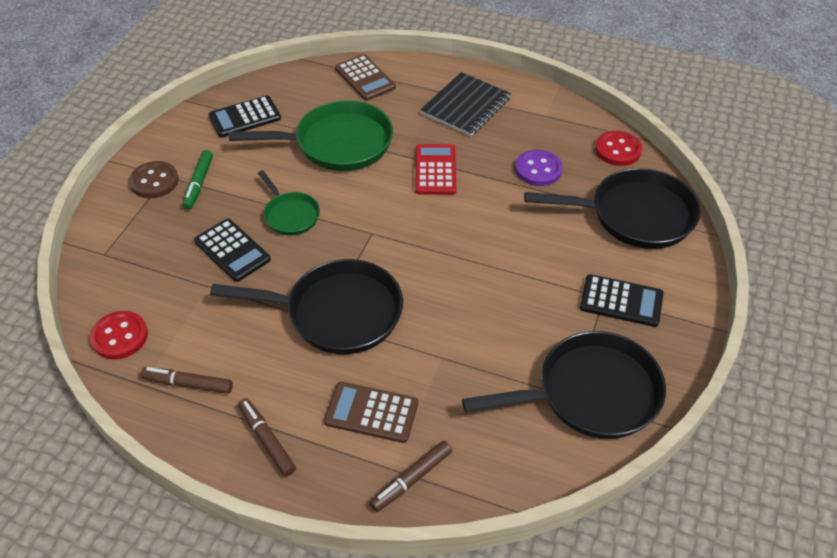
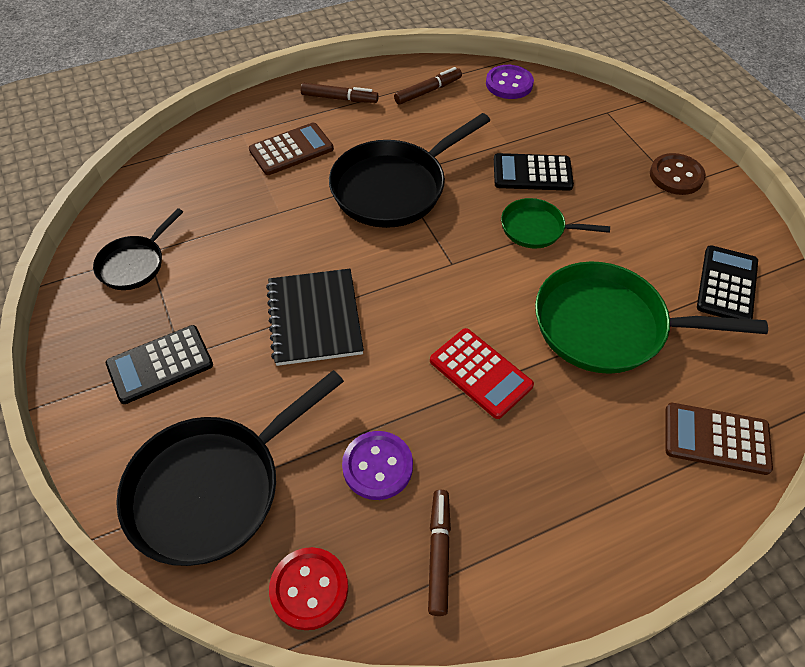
camera: 135 degrees right, 5 degrees up
(119, 336) = (509, 84): red button -> purple button
(199, 183) = (644, 199): green marker -> none
(337, 143) = (608, 326): green pan -> green pan turned 60 degrees clockwise
(412, 479) = (224, 136): brown marker -> brown marker (438, 554)
(466, 106) = (560, 498): black notebook -> black notebook (314, 318)
(590, 393) = (135, 264): black pan -> black pan, size x0.54

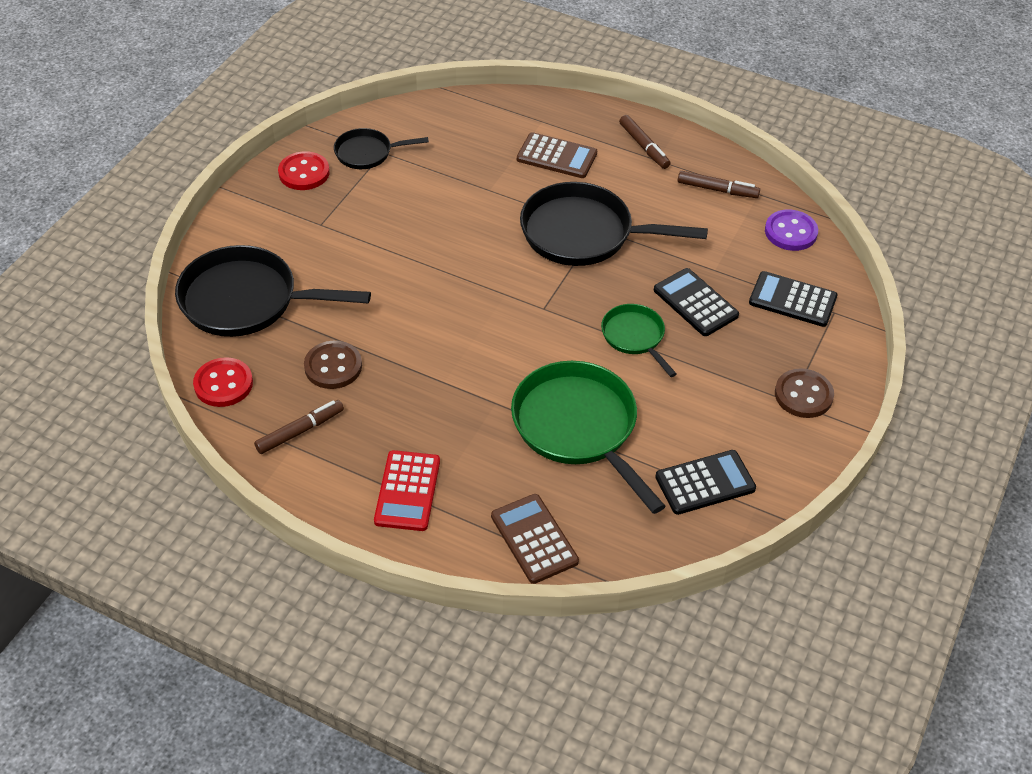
camera: 50 degrees right, 5 degrees down
(99, 327) = (304, 173): none -> red button
(160, 364) = (305, 219): black calculator -> black calculator (792, 300)
(314, 318) = (416, 266): black notebook -> none
(377, 466) = (333, 366): purple button -> brown button
(480, 373) = (459, 378): red calculator -> red calculator (407, 491)

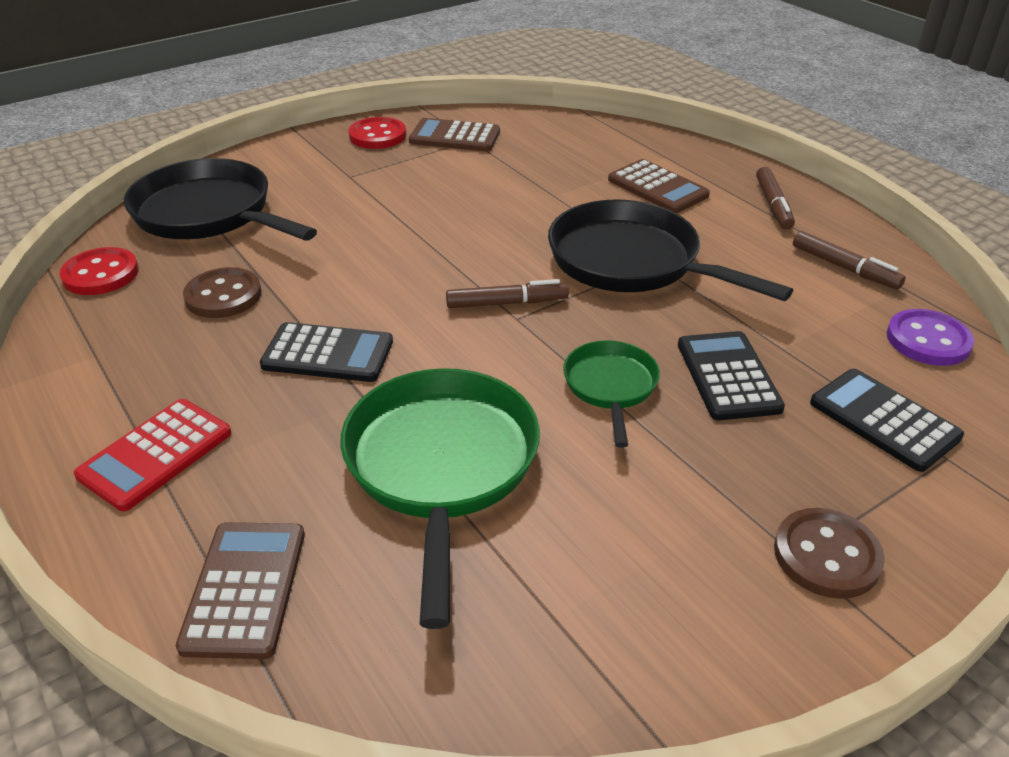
camera: 30 degrees right, 10 degrees down
(299, 431) = (118, 343): brown marker -> brown marker (506, 303)
(367, 153) = (455, 137): black pan -> brown calculator
(705, 483) = (568, 622): black calculator -> black calculator (328, 354)

